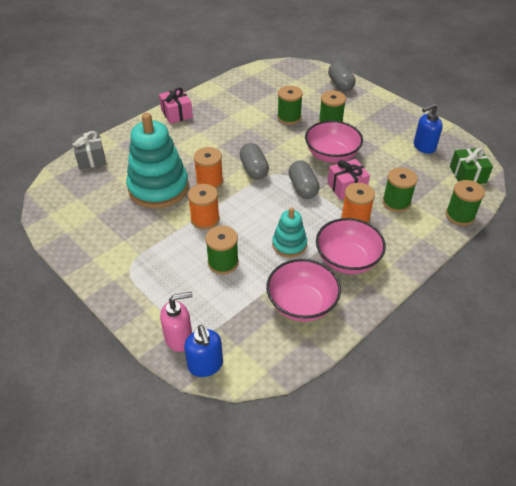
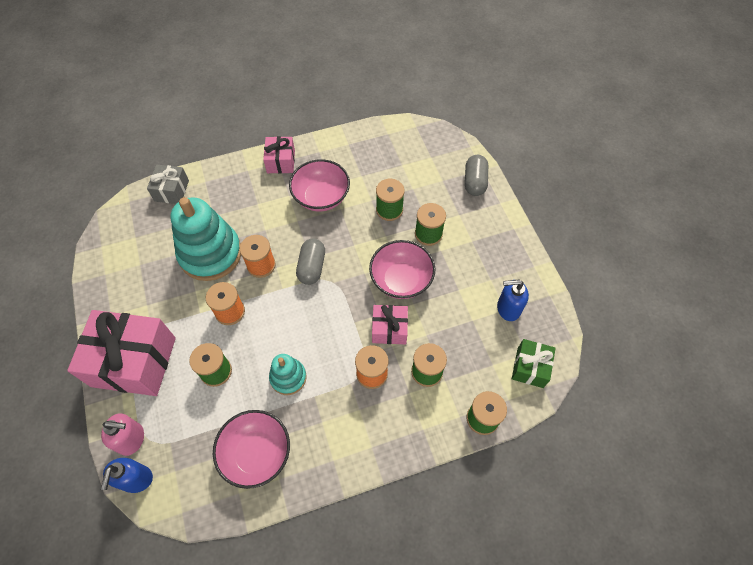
camera: 25 degrees right, 15 degrees up
(140, 283) = (134, 361): none -> pink gift
(303, 188) = (345, 311): grey capsule -> none
(347, 260) = (331, 422): pink bowl -> pink bowl (321, 197)

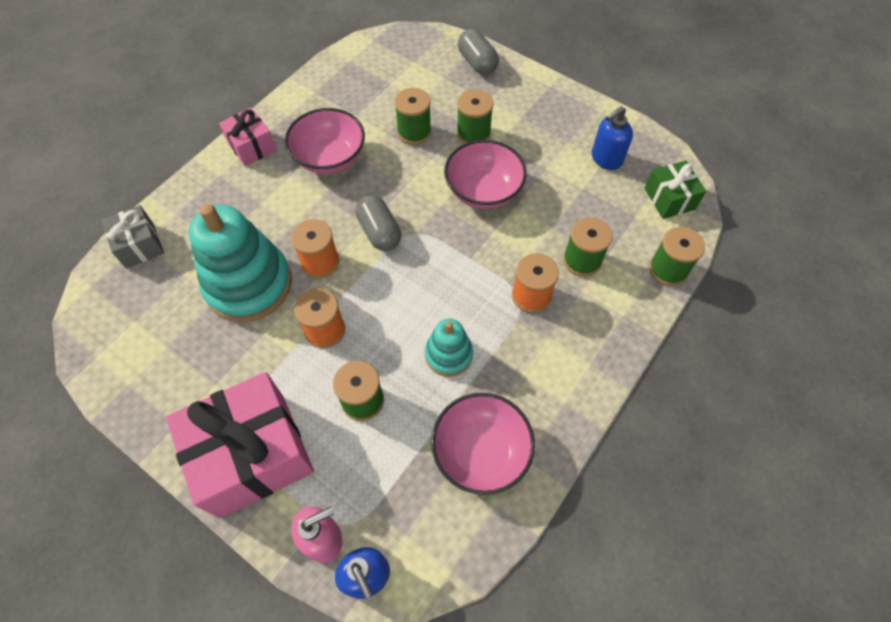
camera: 35 degrees left, 0 degrees up
(389, 329) = (512, 244): pink gift -> none

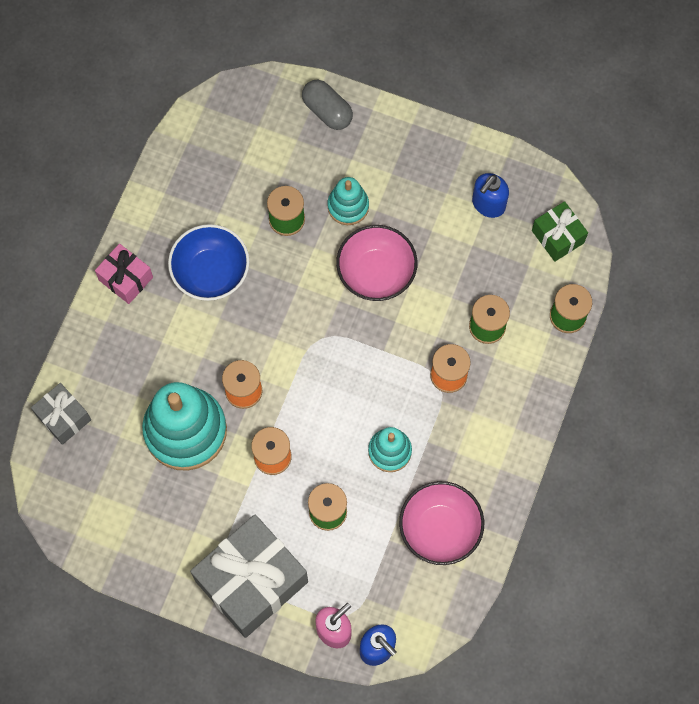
camera: 15 degrees left, 10 degrees up
(252, 454) = (251, 581): pink gift -> grey gift
(329, 158) = (211, 272): pink bowl -> blue bowl
(379, 232) = (289, 344): grey capsule -> none
(473, 134) = (348, 206): green spool -> turquoise stacking toy

